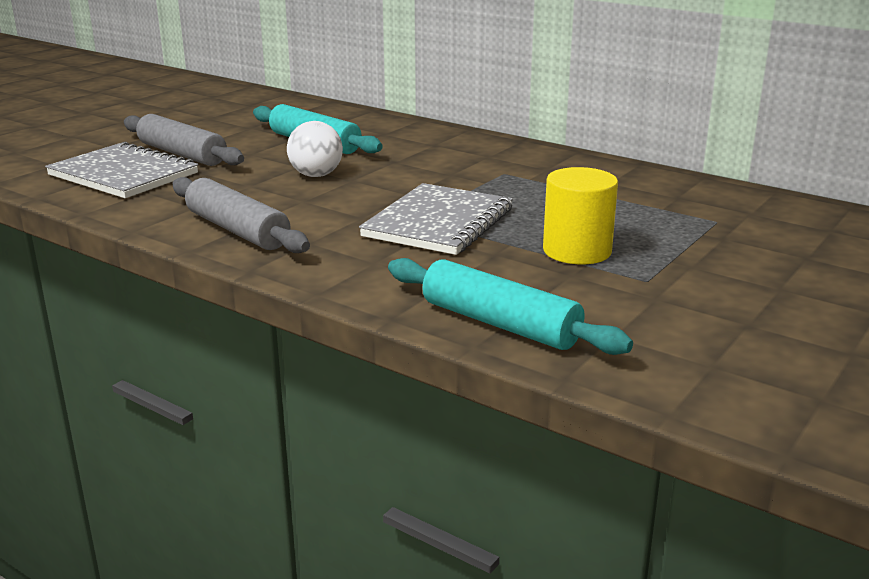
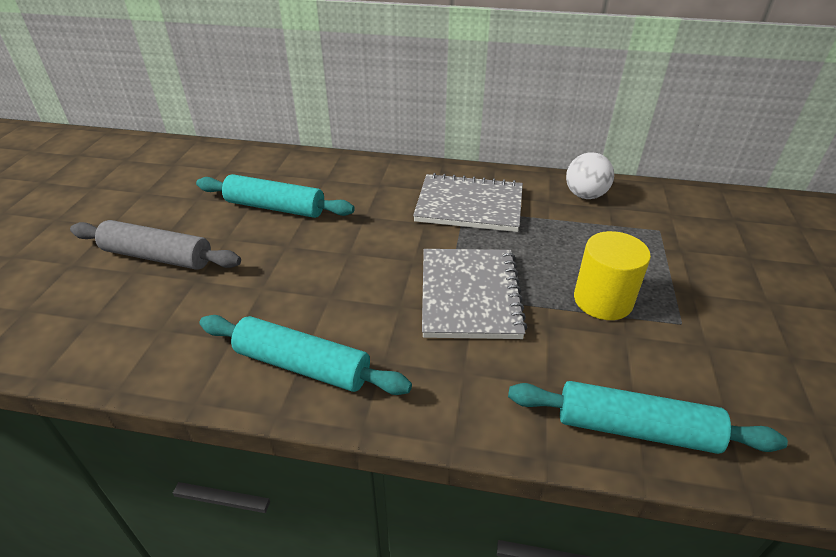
camera: 25 degrees left, 15 degrees up
(123, 174) = (117, 307): grey notebook -> grey notebook (469, 205)
(237, 230) = (303, 365): grey rolling pin -> turquoise rolling pin
(316, 175) = (312, 255): white ball -> white ball (585, 195)

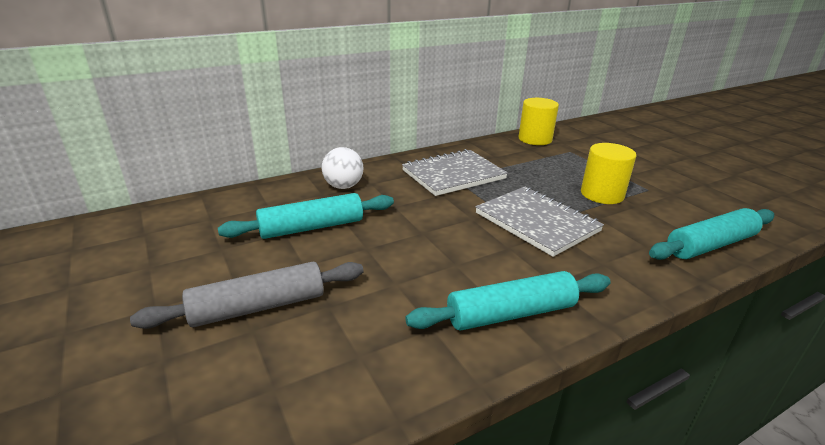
camera: 40 degrees left, 10 degrees down
(585, 195) = (508, 147): white ball -> white ball (343, 186)
(638, 197) = (535, 139): none -> yellow cylinder

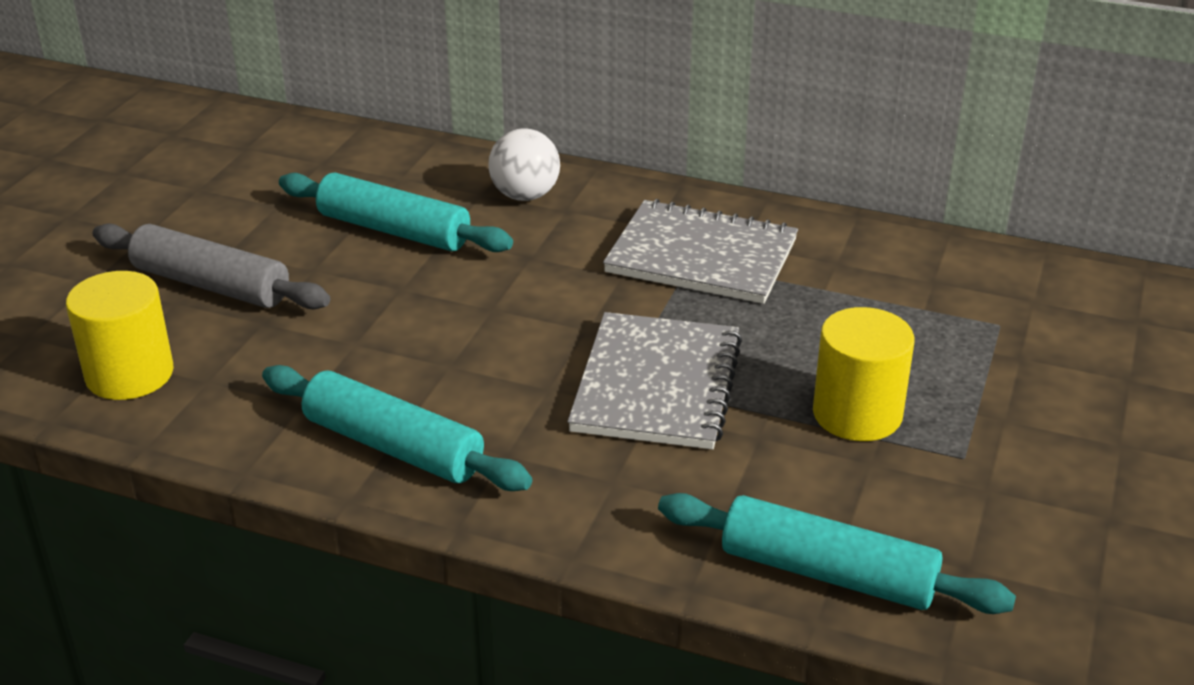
camera: 50 degrees right, 5 degrees up
(535, 139) = (990, 270): yellow cylinder -> yellow cylinder (129, 374)

